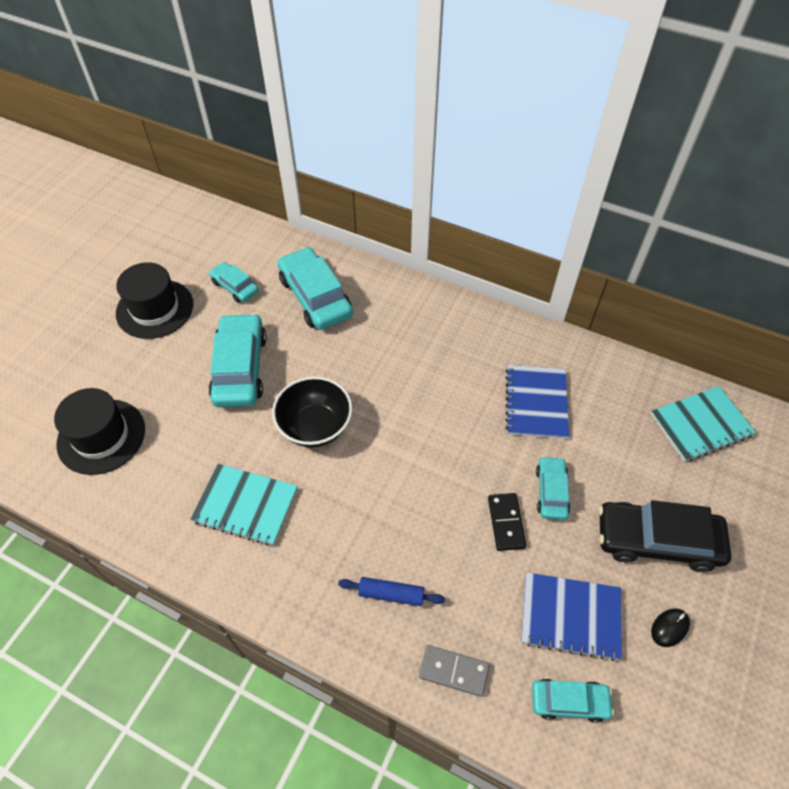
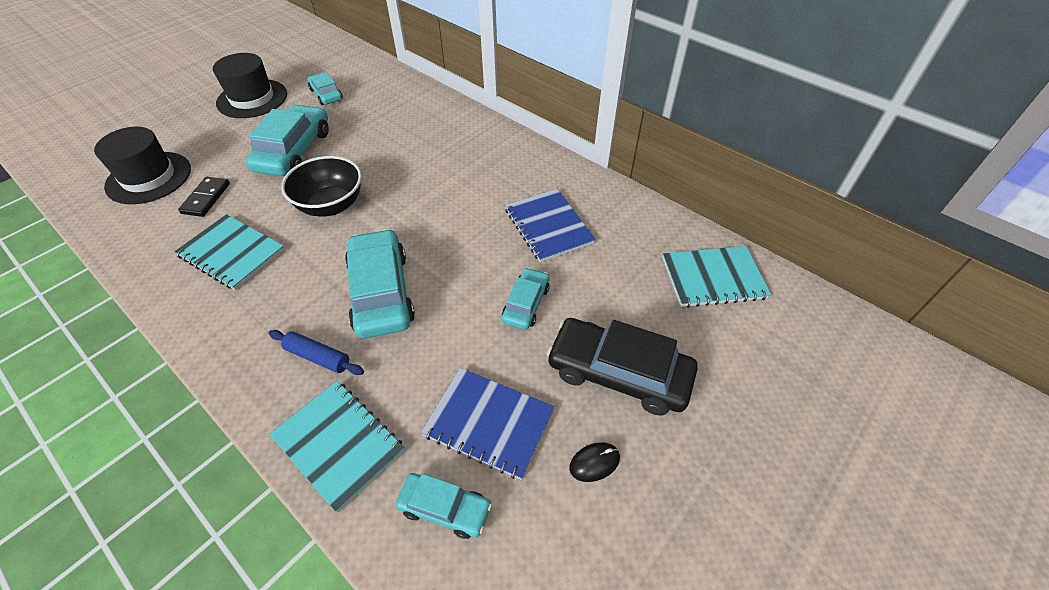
camera: 15 degrees right, 5 degrees down
(315, 297) = (389, 112): turquoise car -> turquoise car (381, 292)
(453, 671) = (339, 444): grey domino -> turquoise notebook
(506, 522) = (466, 321): black domino -> black domino (206, 198)
(536, 403) = (548, 226): blue notebook -> blue notebook turned 45 degrees counterclockwise

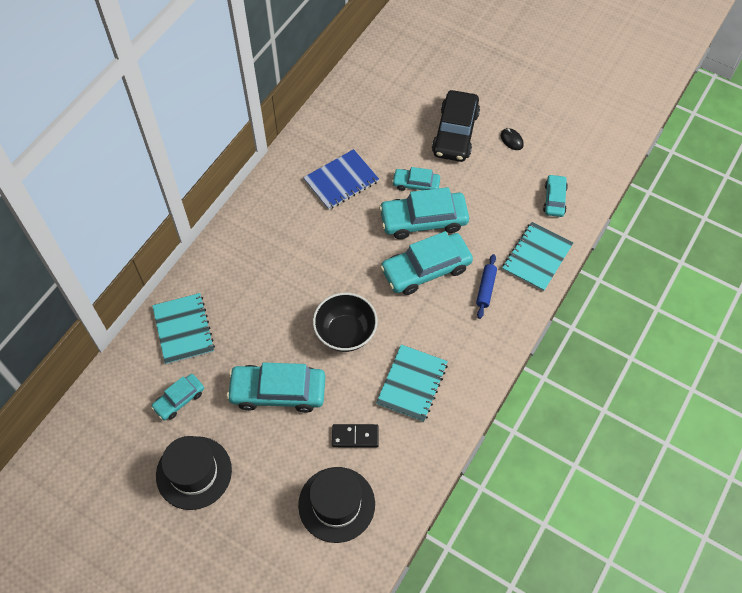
camera: 100 degrees left, 10 degrees up
(461, 302) = (423, 220): none -> turquoise car
(489, 423) = (503, 189): blue notebook -> none
(713, 278) = (371, 88): turquoise notebook -> turquoise notebook (183, 329)

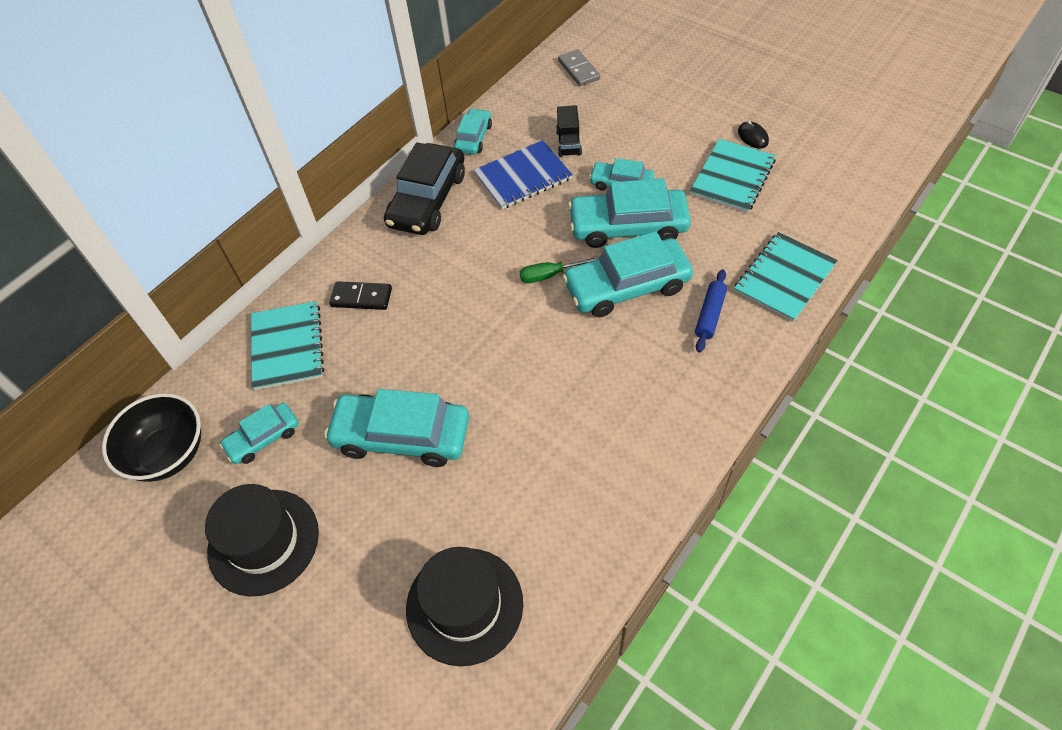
camera: 10 degrees right, 5 degrees down
(345, 333) = (507, 362): black bowl -> black bowl (169, 453)
(355, 436) = (504, 506): black domino -> black domino (361, 297)
(369, 263) = (550, 275): none -> green screwdriver
(373, 149) = (568, 143): none -> black truck
(375, 82) = (578, 70): none -> grey domino
(412, 384) = (595, 436): turquoise notebook -> turquoise notebook (732, 177)
(455, 133) = (678, 127): black car -> black car (427, 199)
(554, 199) = (810, 207): turquoise car -> turquoise car (473, 138)

